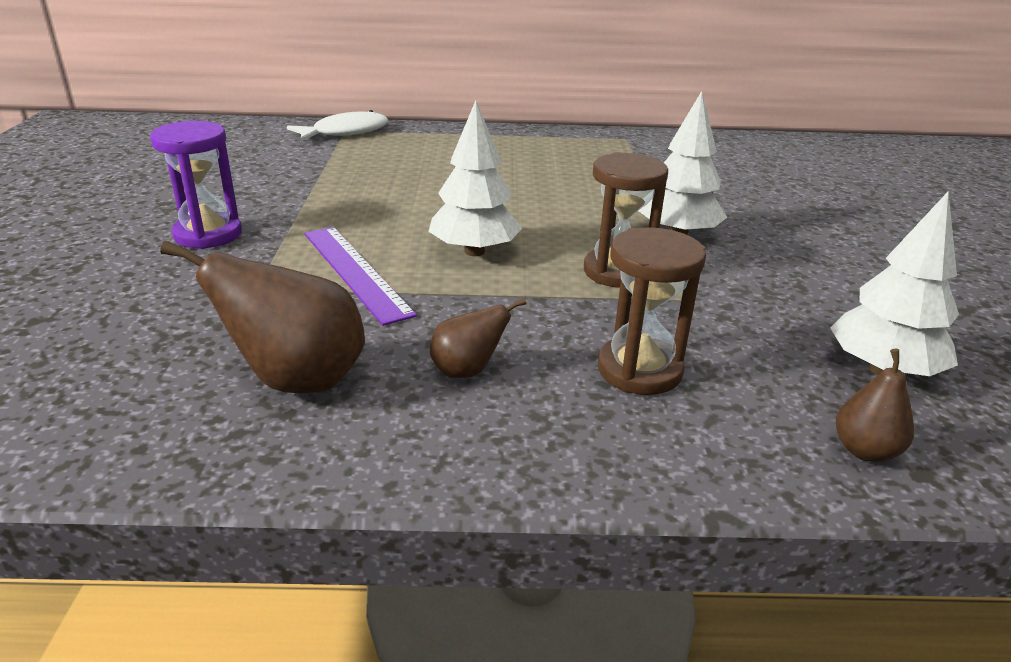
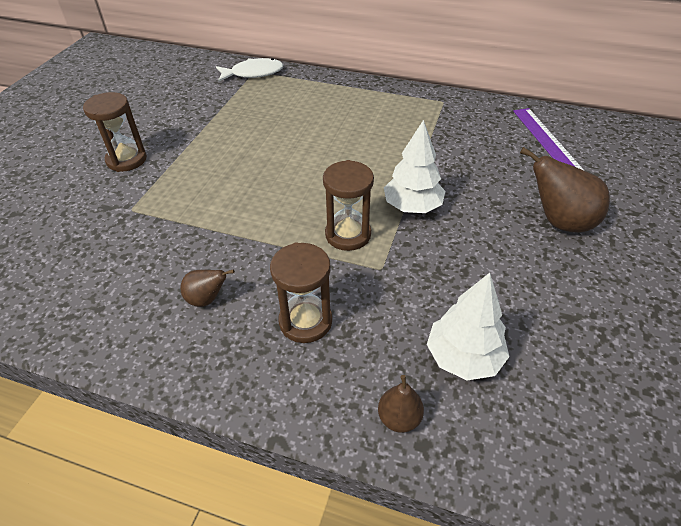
camera: 20 degrees right, 15 degrees up
(208, 234) = (126, 160): purple hourglass -> brown hourglass
(296, 380) = (115, 286): brown pear -> brown pear (559, 222)
(355, 272) = (190, 206): purple ruler -> purple ruler (546, 140)
(474, 251) = (269, 200): white tree -> none

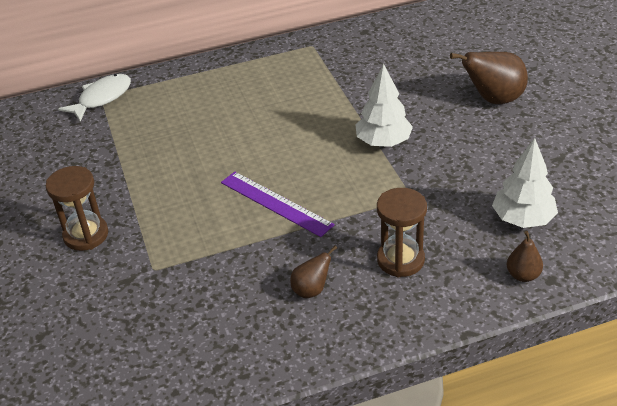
camera: 35 degrees left, 5 degrees down
(348, 234) = (360, 187): brown hourglass -> none
(546, 140) = (425, 41): purple ruler -> purple ruler (275, 203)

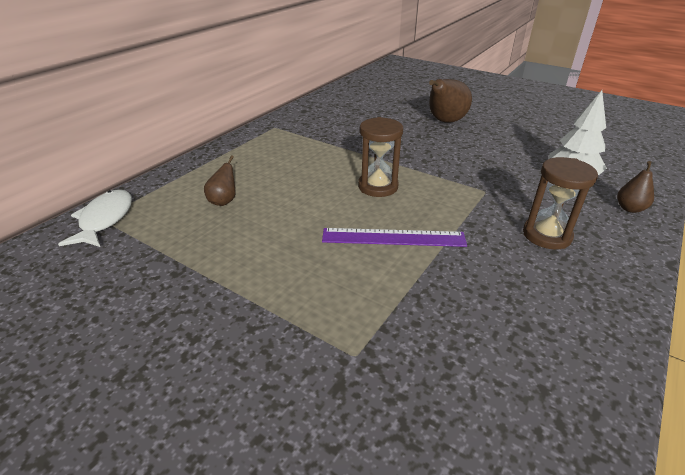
camera: 40 degrees left, 5 degrees down
(86, 235) = (228, 360): brown hourglass -> brown hourglass (378, 186)
(311, 290) = (524, 292): brown pear -> brown pear (224, 201)
(383, 142) = (413, 166): white tree -> none

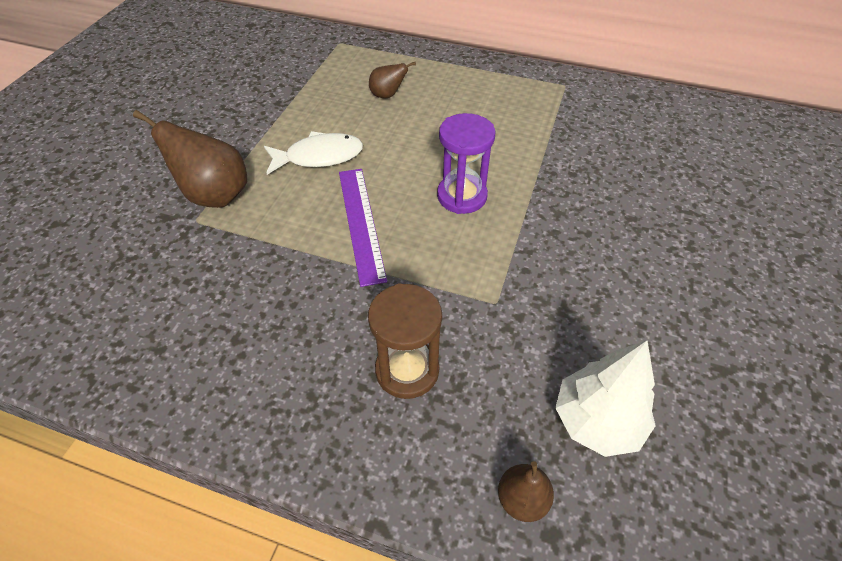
camera: 75 degrees right, 15 degrees up
(105, 219) = (338, 45): white fish -> white fish (319, 157)
(378, 186) = (462, 196): brown hourglass -> purple hourglass
(444, 121) = (707, 244): brown pear -> brown pear (215, 195)

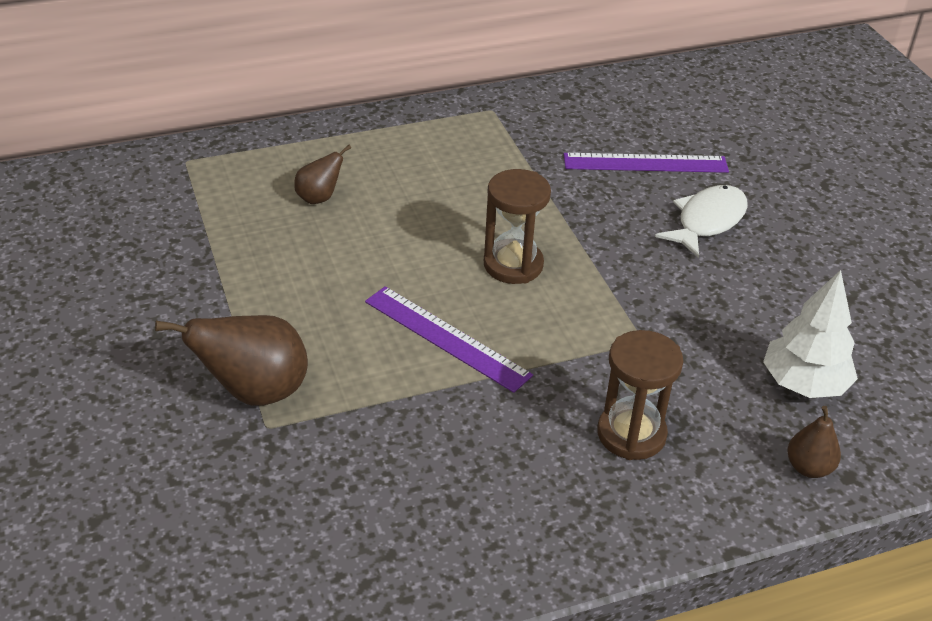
camera: 40 degrees left, 10 degrees down
(319, 157) = (323, 296): white fish -> white fish (707, 221)
(462, 196) = (513, 265): purple hourglass -> brown hourglass
(645, 170) = (645, 163): none -> purple ruler

